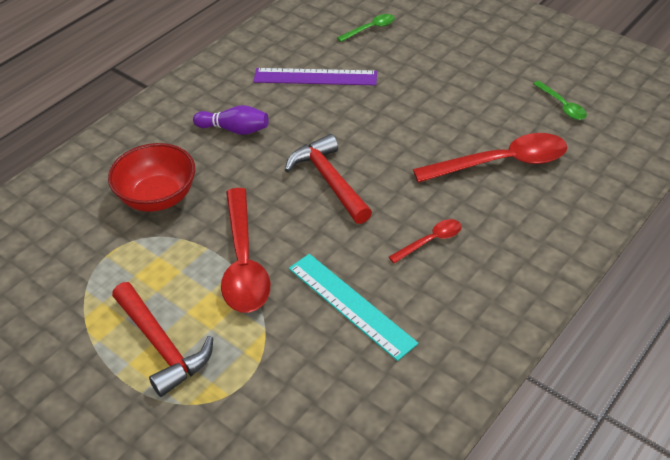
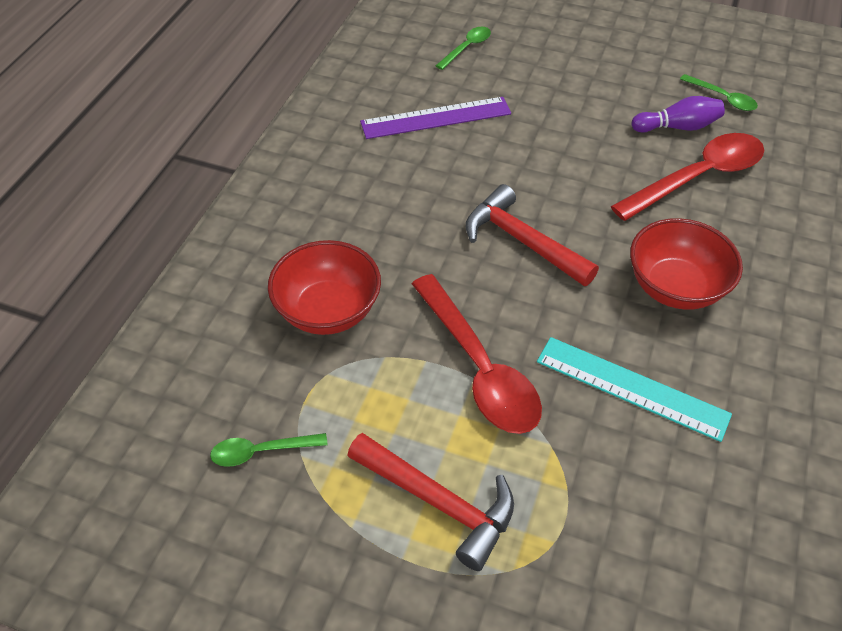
camera: 20 degrees left, 5 degrees up
(60, 280) = (261, 451): none -> green spoon
(234, 129) = (375, 203): purple bowling pin -> purple bowling pin (677, 127)
(430, 241) = (675, 287): red spoon -> red bowl

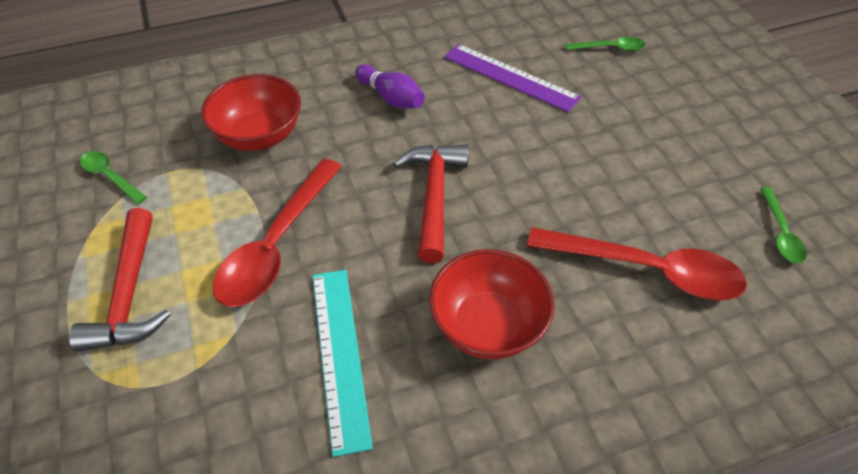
camera: 50 degrees right, 0 degrees up
(677, 127) = (694, 221): purple bowling pin -> purple bowling pin (391, 97)

